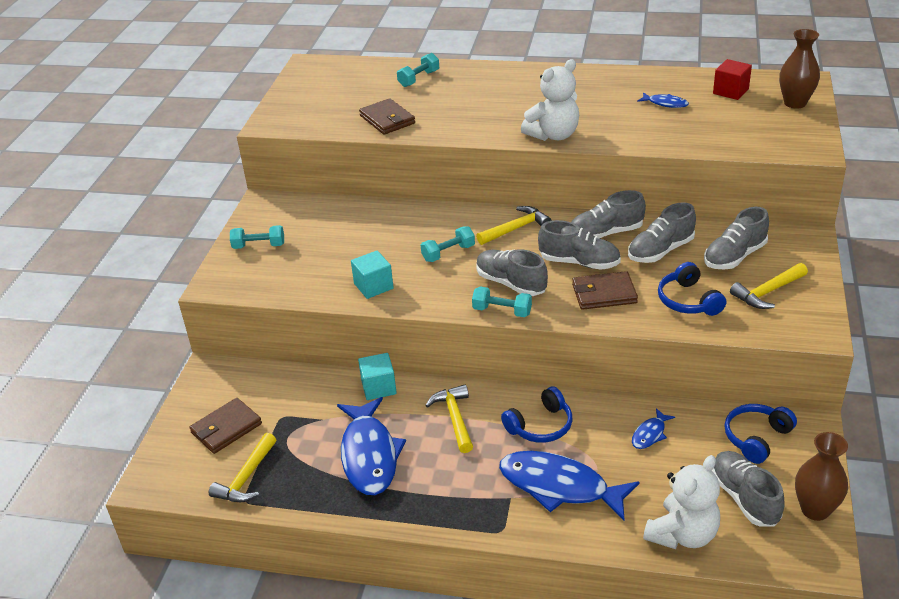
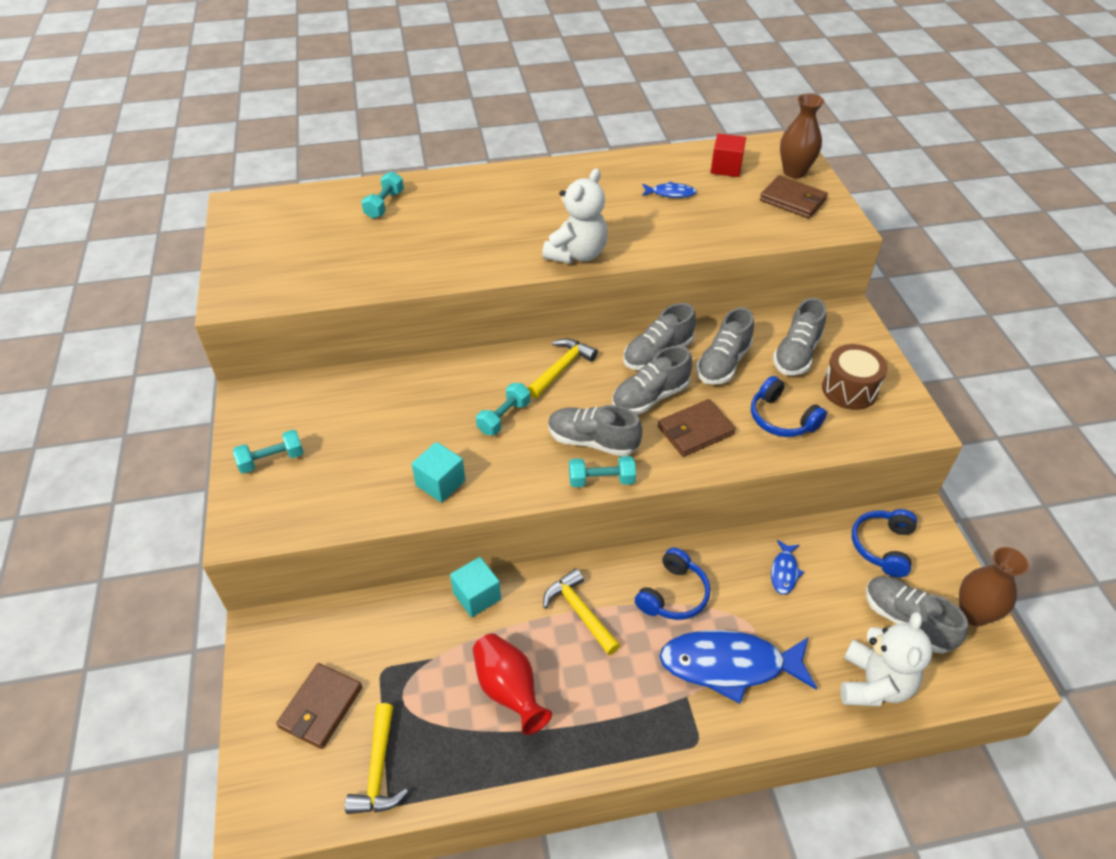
camera: 25 degrees left, 10 degrees up
(369, 455) = (509, 690): blue fish -> red vase
(387, 120) = (376, 267): brown wallet -> brown wallet (793, 200)
(579, 262) = (650, 397): grey shoe -> grey shoe turned 150 degrees clockwise
(767, 292) = (849, 389): yellow hammer -> brown drum

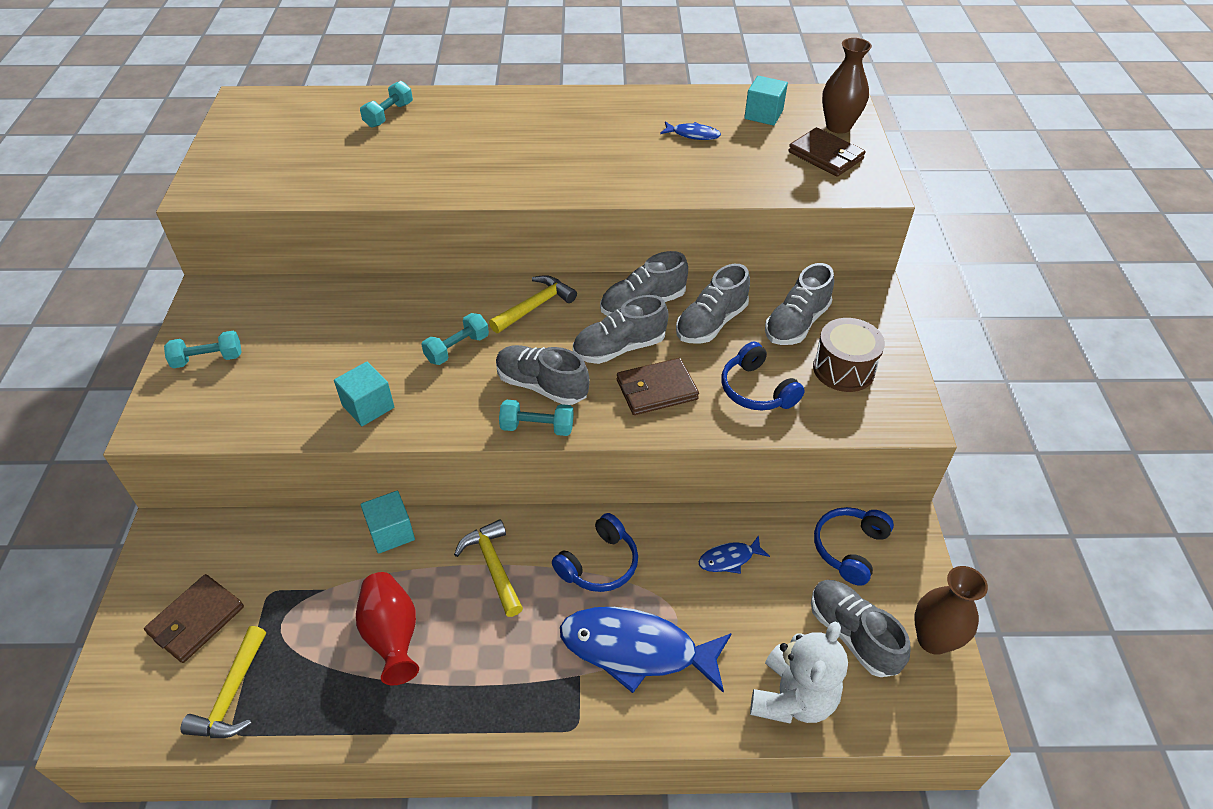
camera: 10 degrees right, 0 degrees up
(577, 254) = (569, 186): white teddy bear -> none
(726, 168) = (763, 115): red cube -> turquoise cube
(784, 572) = (729, 559): blue fish -> blue fish turned 45 degrees clockwise

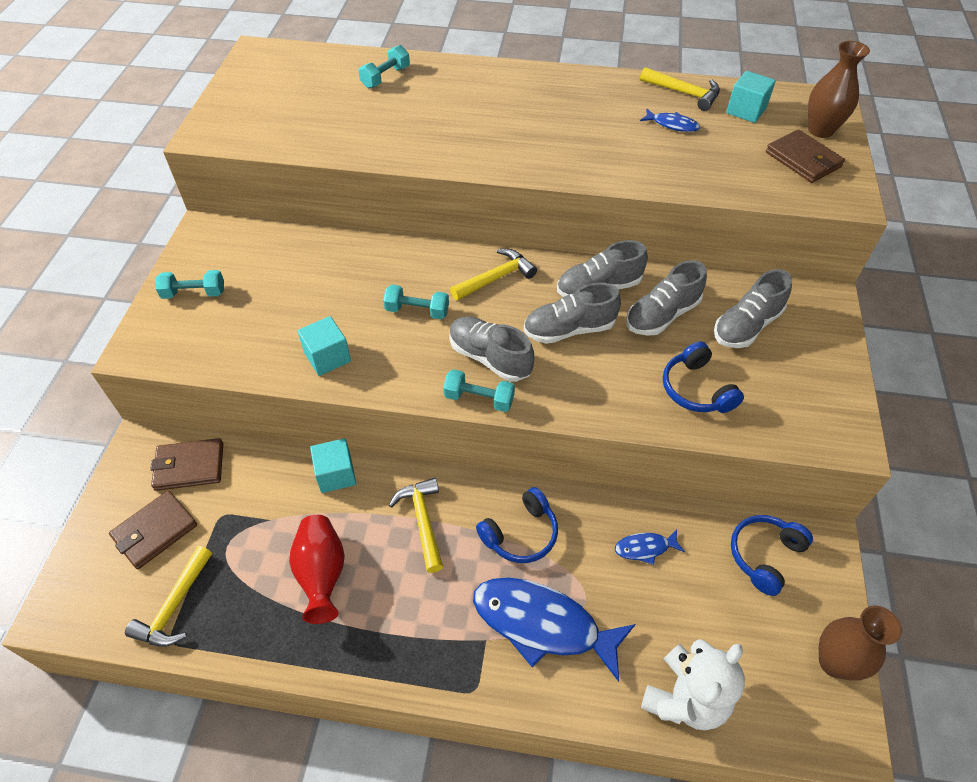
camera: 10 degrees right, 5 degrees up
(457, 348) = (417, 311): turquoise dumbbell -> turquoise dumbbell turned 45 degrees clockwise
(656, 390) = (598, 376): brown wallet -> brown wallet (189, 466)
(699, 103) = (684, 93): none -> yellow hammer
(843, 369) = (787, 379): brown drum -> none
(852, 635) = (754, 644): grey shoe -> none

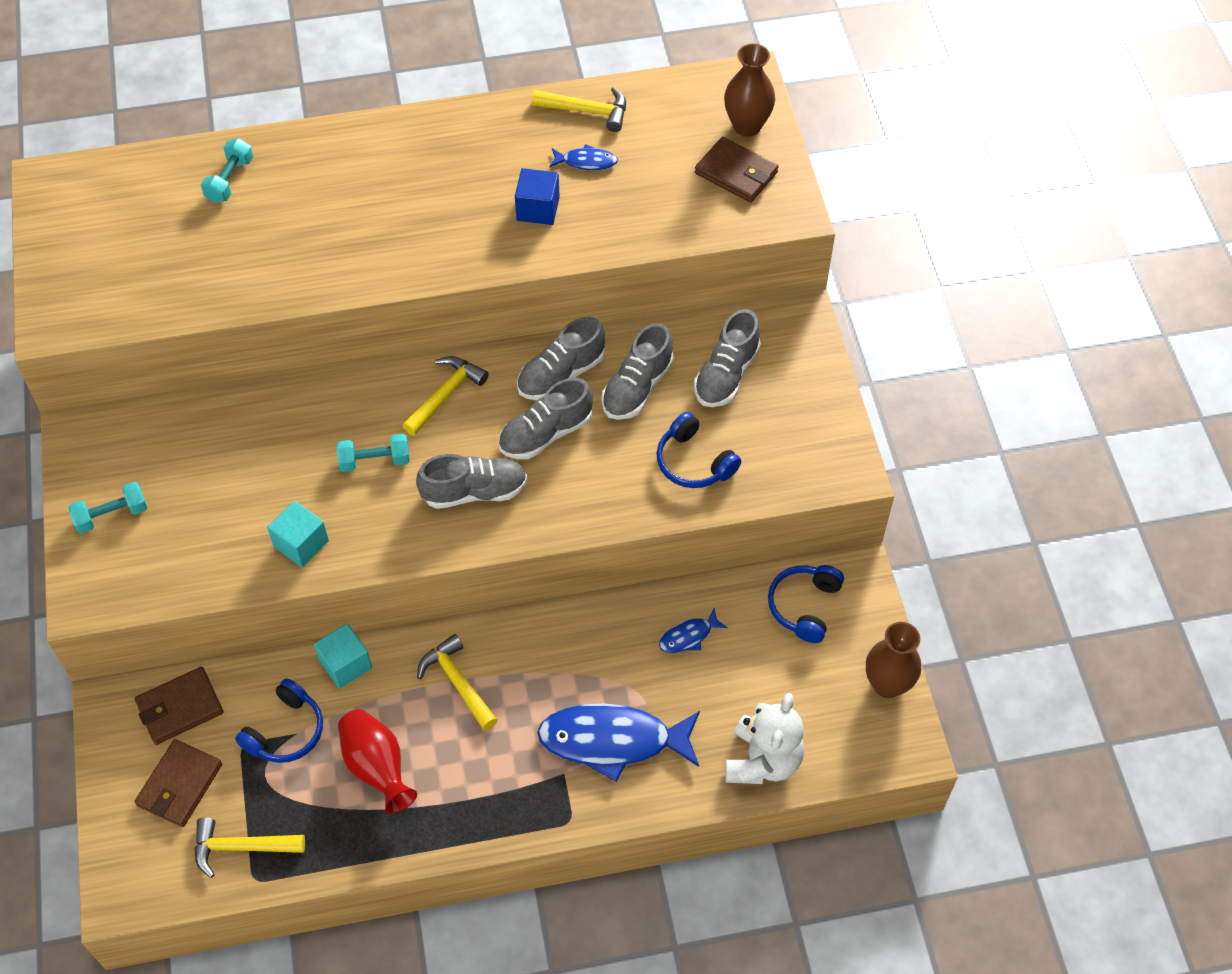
camera: 20 degrees left, 5 degrees up
(175, 606) = (241, 847): yellow hammer -> yellow hammer turned 90 degrees clockwise
(479, 399) = (480, 540): turquoise dumbbell -> none
(490, 358) = (474, 491): grey shoe -> grey shoe turned 150 degrees clockwise
(521, 534) = (562, 662): blue headphones -> blue headphones (286, 731)
(620, 147) = (538, 209): none -> blue cube
(746, 111) = (661, 119): turquoise cube -> none

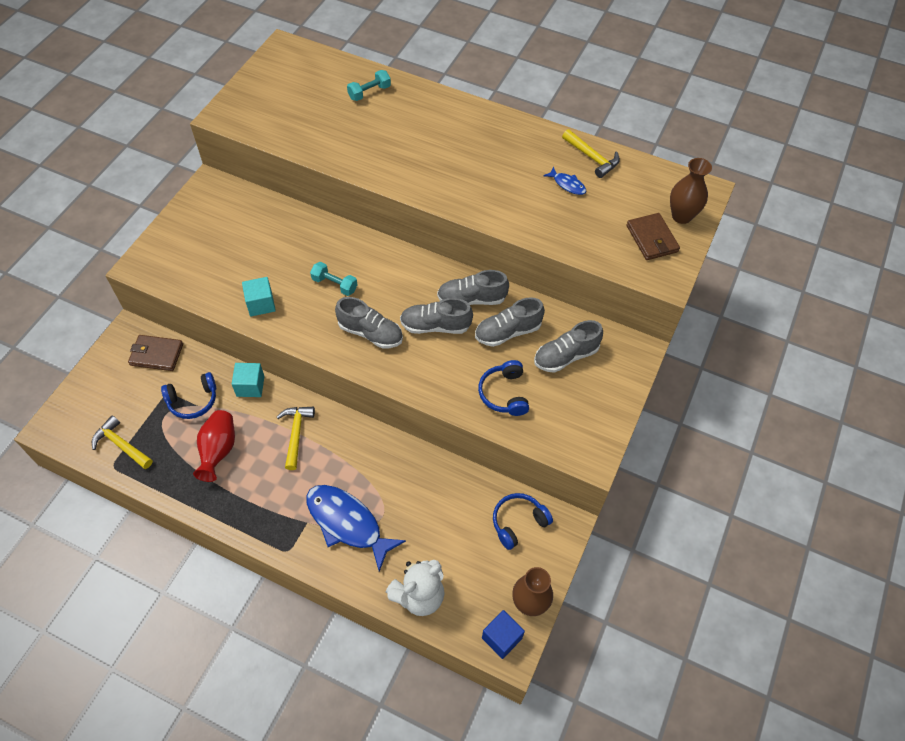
camera: 35 degrees right, 0 degrees up
(112, 515) = (188, 233): turquoise dumbbell -> none
(180, 785) = (122, 393): brown wallet -> none
(445, 394) = (401, 272): yellow hammer -> none
(538, 209) = (517, 195): blue cube -> blue cube (502, 638)
(688, 636) = (438, 494): blue fish -> none

